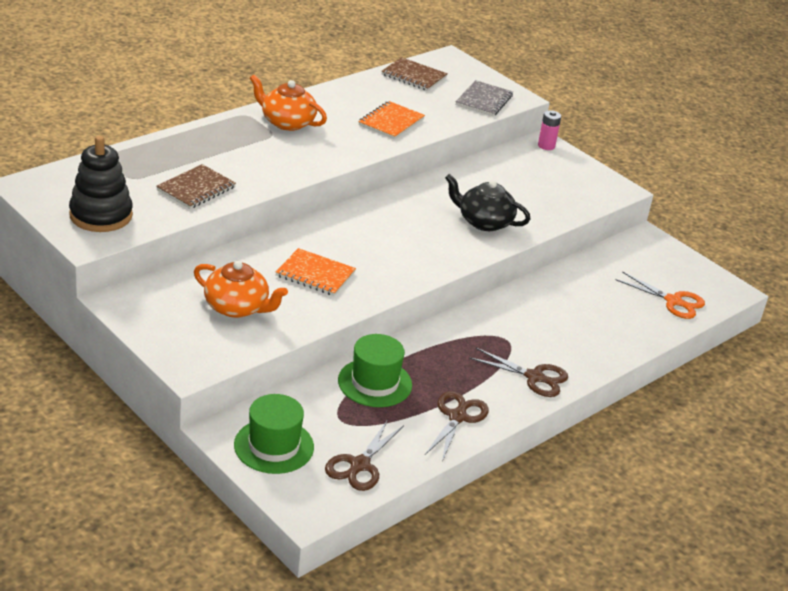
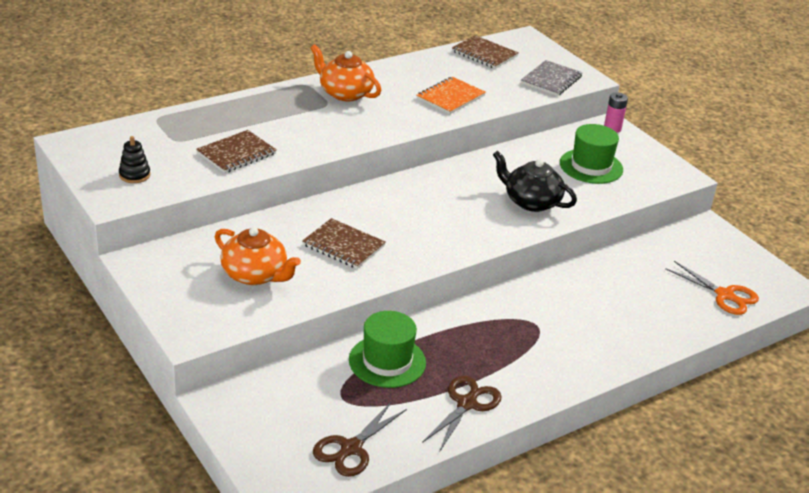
camera: 10 degrees right, 0 degrees up
(101, 215) = (134, 175): black stacking toy -> black stacking toy, size x0.50
(274, 446) = (266, 421): green hat -> green hat (591, 166)
(315, 274) = (343, 246): orange notebook -> brown notebook
(534, 377) = (558, 366): brown scissors -> none

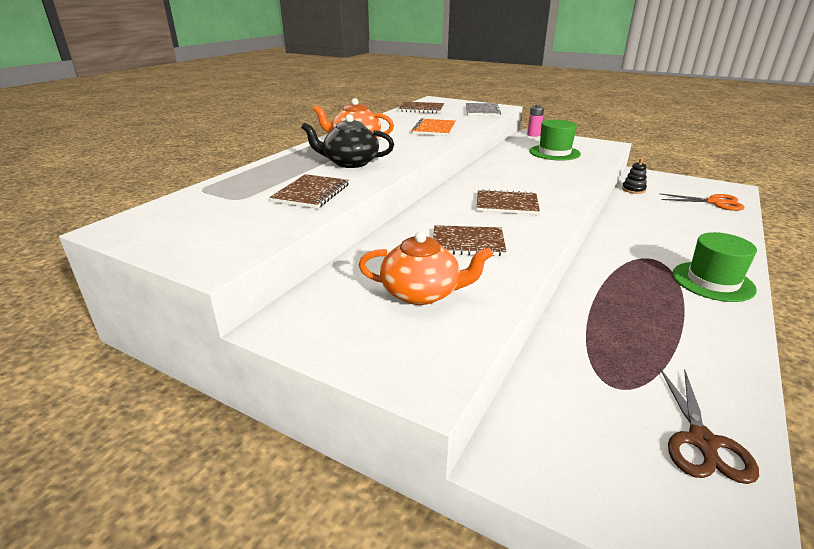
camera: 25 degrees left, 5 degrees down
(134, 175) = (219, 235): black stacking toy -> black stacking toy (633, 189)
(387, 361) = (599, 332): green hat -> green hat (712, 281)
(433, 218) = (506, 204): none -> brown notebook
(466, 404) = (711, 340): brown scissors -> none
(531, 202) = (553, 178): black teapot -> black teapot (350, 163)

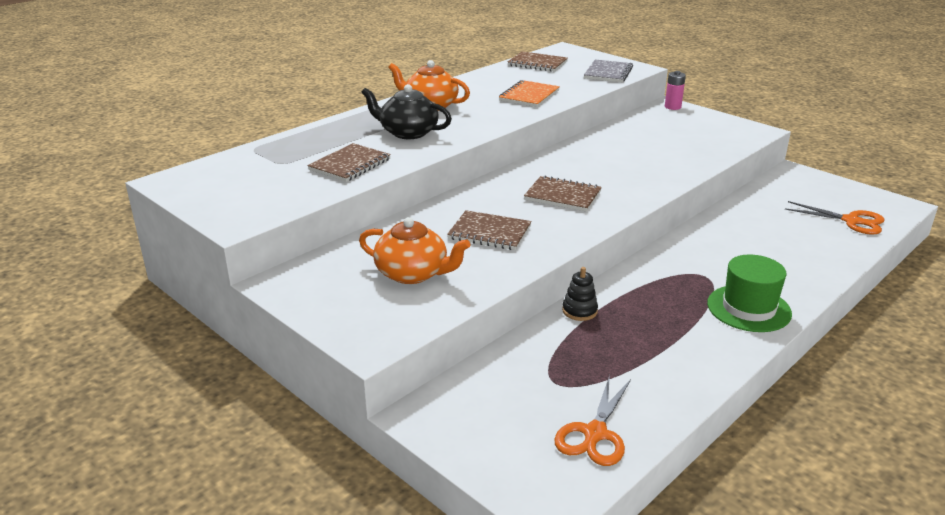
camera: 15 degrees right, 0 degrees up
(554, 152) = (676, 135): green hat -> none
(633, 189) = (762, 192): black stacking toy -> black stacking toy (579, 311)
(702, 441) = (595, 433): brown scissors -> orange scissors

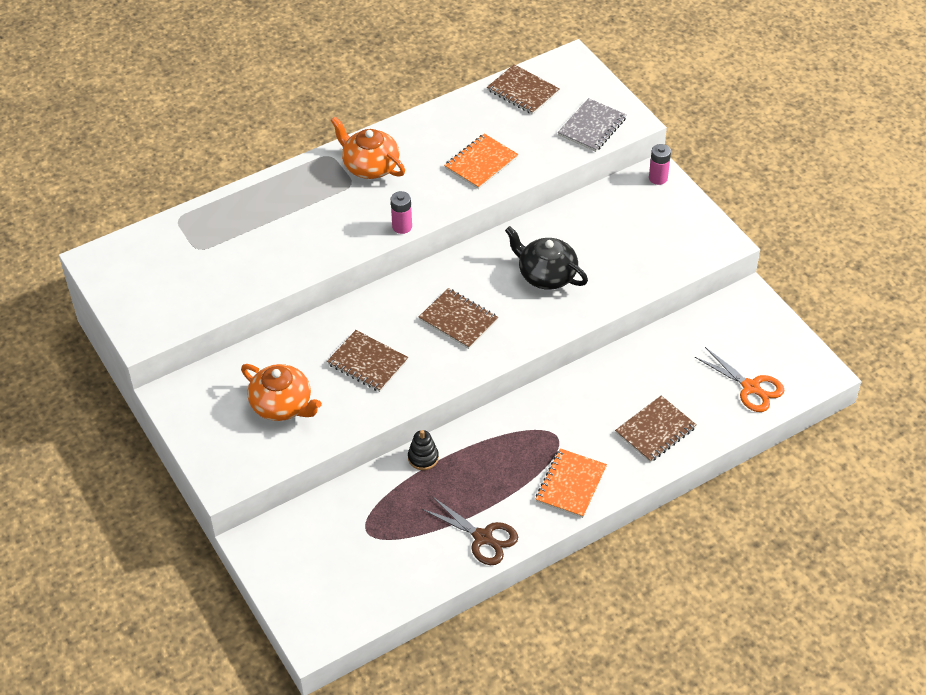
camera: 15 degrees right, 20 degrees up
(350, 165) = (259, 263): brown notebook -> brown notebook (655, 430)
(408, 133) = (330, 216): black teapot -> black teapot (546, 275)
(481, 131) = (402, 226): none -> pink battery
(595, 433) = (373, 587): orange scissors -> none
(691, 365) = (483, 537): none -> brown scissors
(748, 308) = (570, 484): green hat -> orange notebook

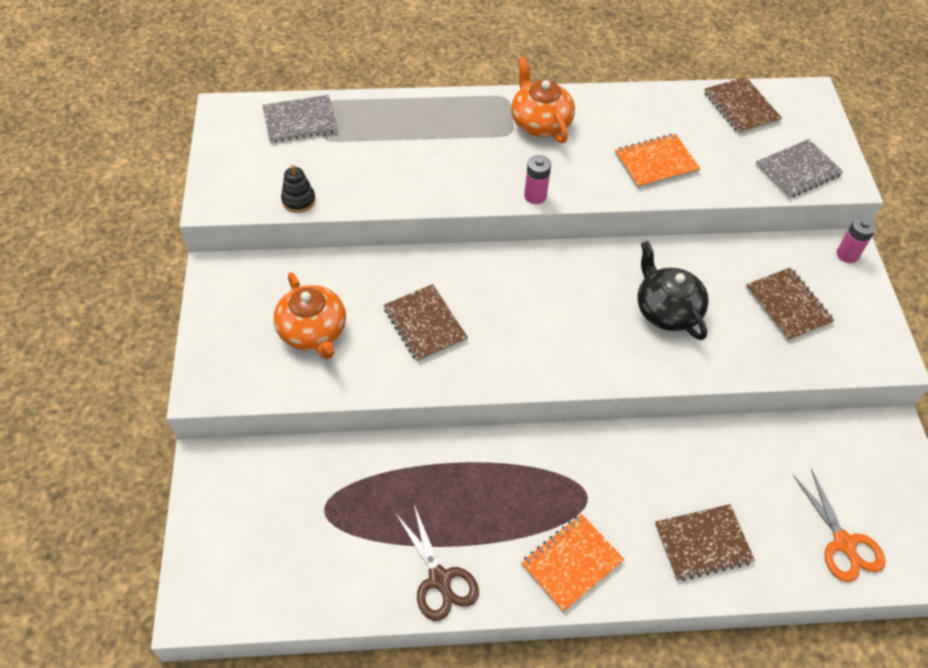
camera: 25 degrees right, 5 degrees up
(167, 243) = (300, 121): none -> grey notebook
(423, 458) = (431, 453): black stacking toy -> black stacking toy (298, 200)
(458, 320) = (545, 319): brown notebook -> brown notebook (788, 305)

